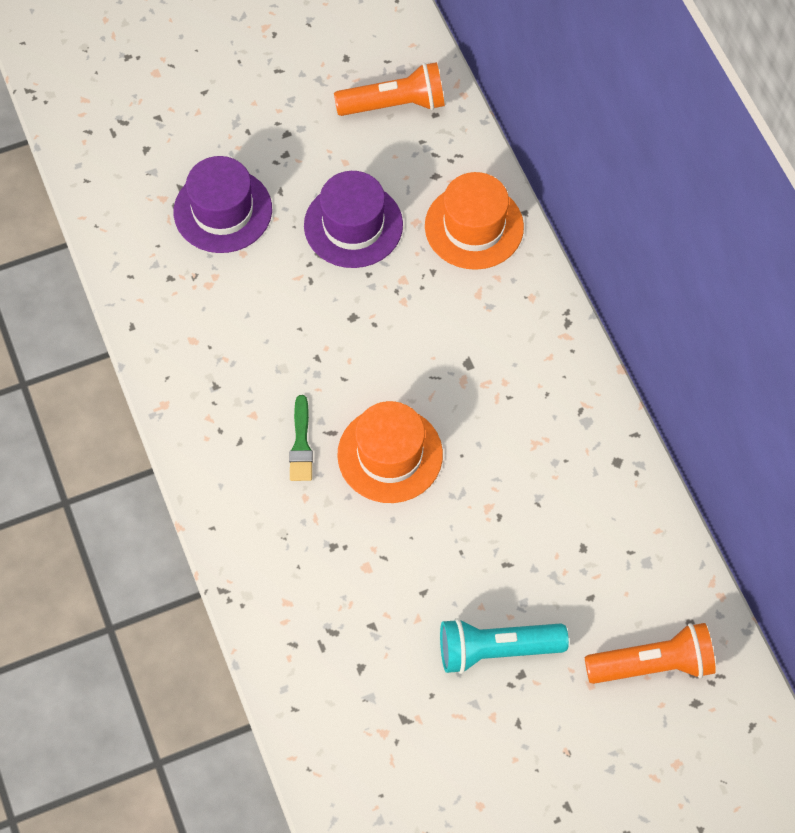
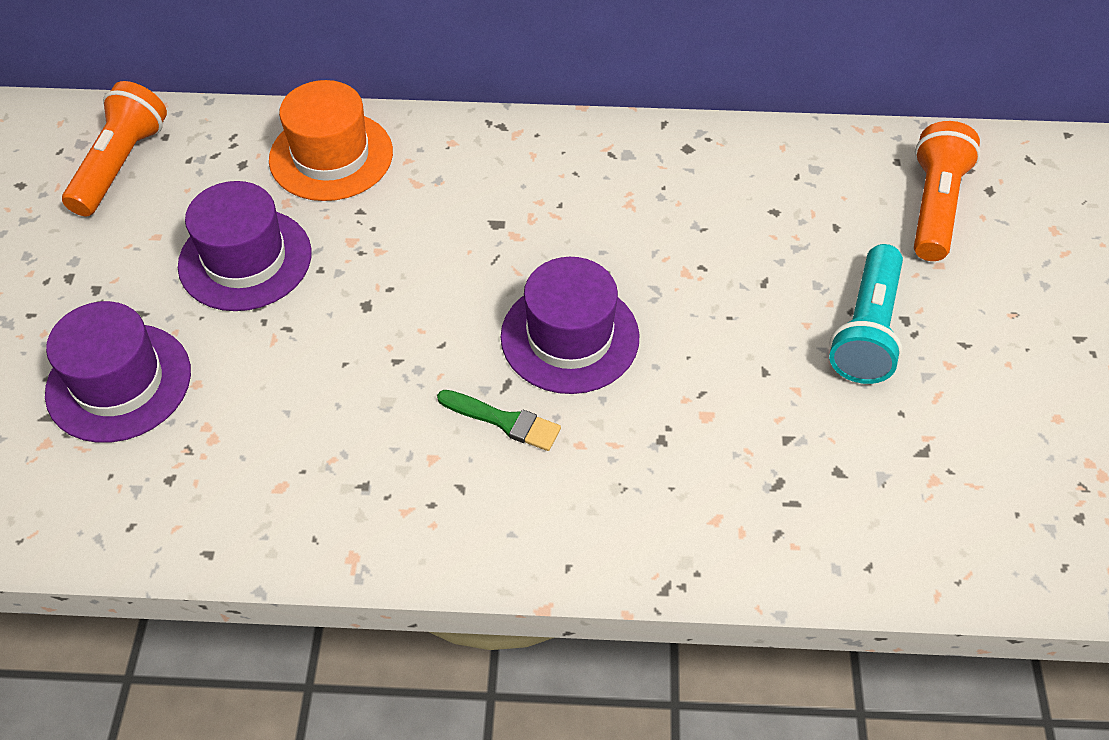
camera: 65 degrees left, 10 degrees down
(390, 454) = (569, 337): orange hat -> purple hat

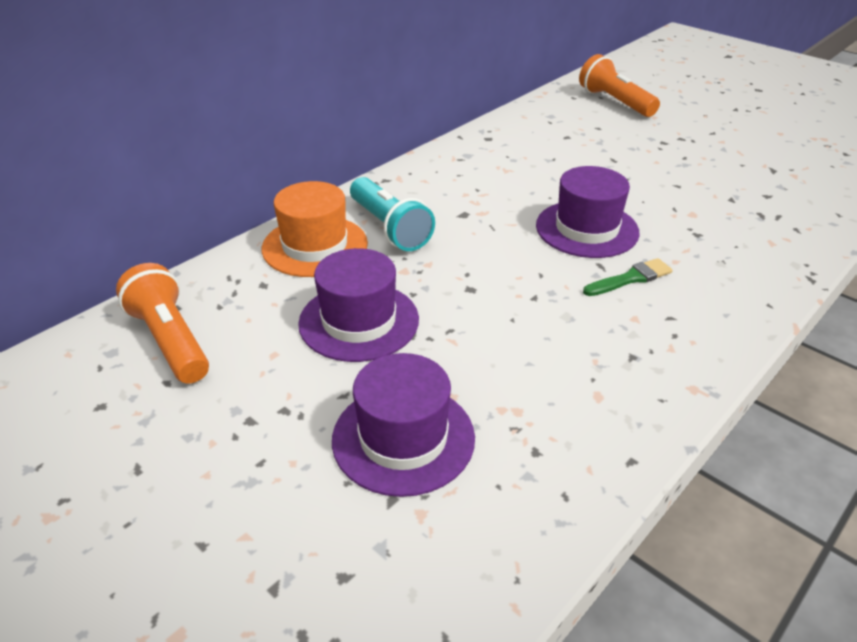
camera: 50 degrees left, 15 degrees down
(867, 330) = (678, 149): turquoise flashlight -> turquoise flashlight (390, 228)

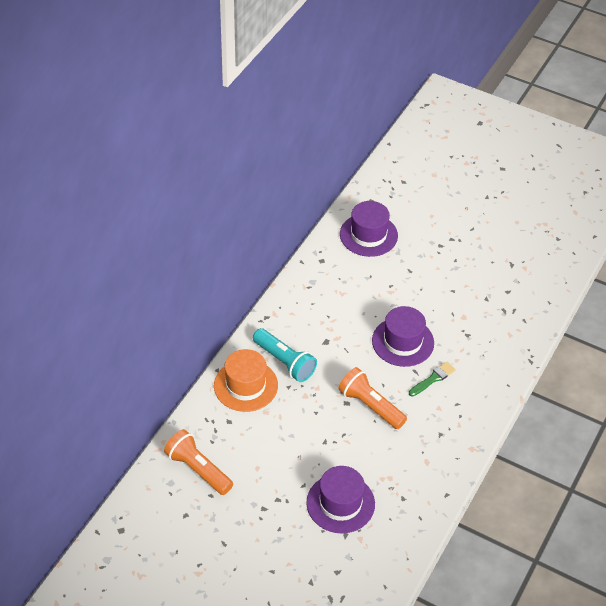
camera: 15 degrees left, 10 degrees up
(359, 321) = (293, 437): purple hat -> purple hat (368, 235)
(615, 102) = (402, 202): orange flashlight -> orange flashlight (370, 406)

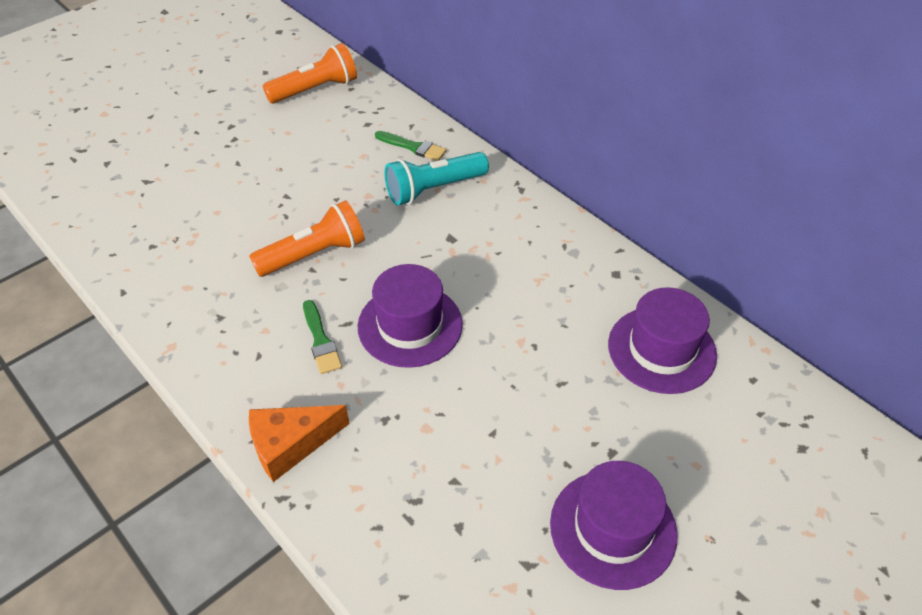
camera: 110 degrees right, 0 degrees up
(245, 385) = (413, 147): orange hat -> green brush
(340, 503) = (189, 187): purple hat -> purple hat (613, 528)
(502, 368) = (290, 444): none -> orange cheese

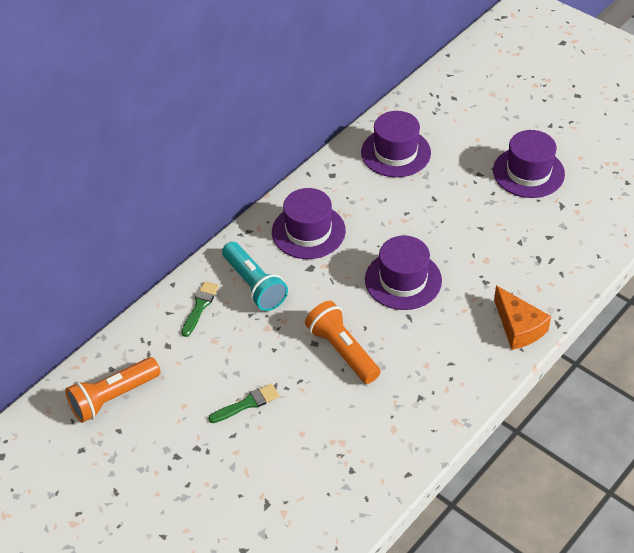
camera: 95 degrees left, 0 degrees up
(315, 89) = (113, 397): orange flashlight -> orange flashlight turned 90 degrees counterclockwise
(321, 341) = (428, 329): green brush -> green brush (247, 403)
(513, 241) = (308, 231): none -> purple hat

